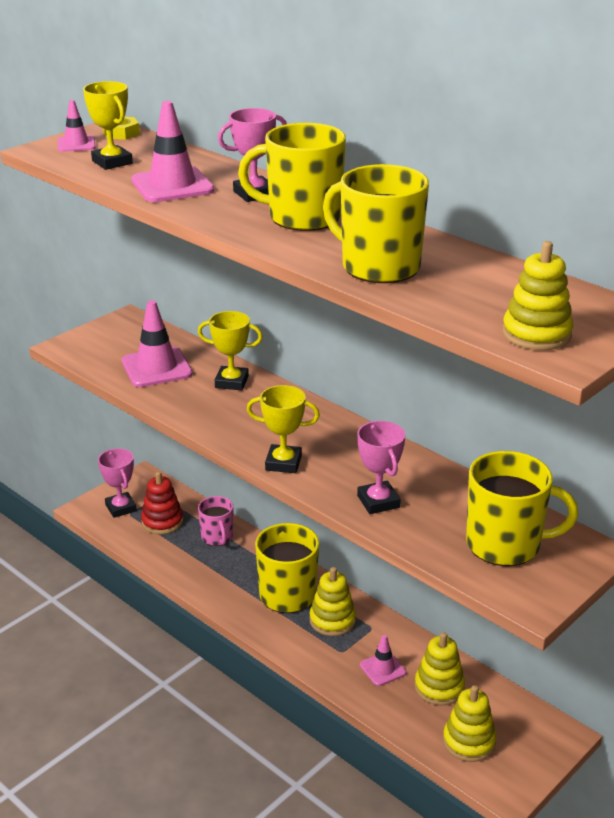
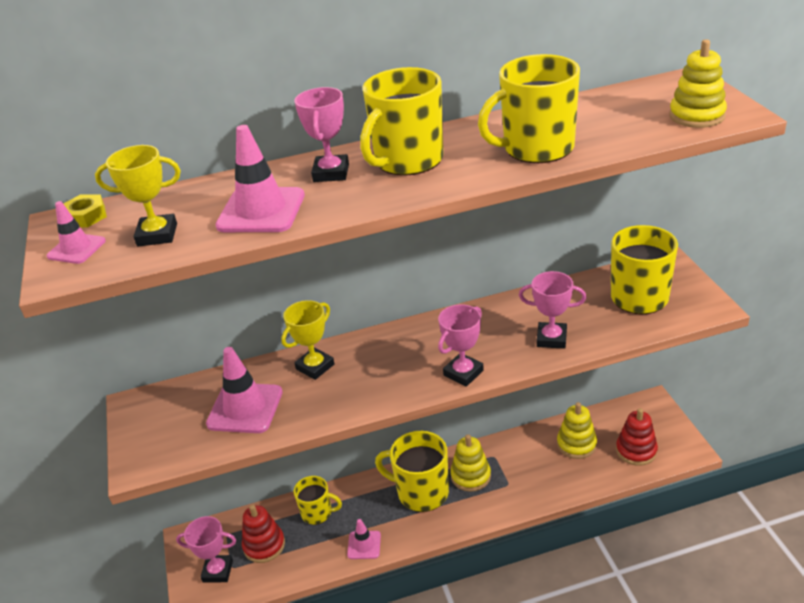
camera: 55 degrees left, 5 degrees up
(217, 537) = (317, 513): pink mug -> yellow mug
(283, 463) = (463, 373): yellow trophy -> pink trophy
(382, 669) = (540, 467): pink traffic cone -> pink traffic cone (364, 545)
(469, 741) = (636, 450): yellow stacking toy -> red stacking toy

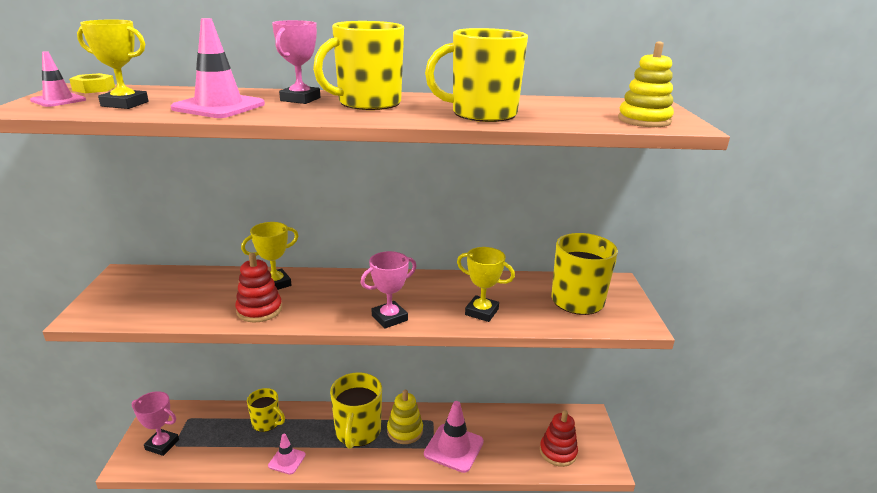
camera: 10 degrees right, 10 degrees down
(245, 408) = (198, 298): pink traffic cone -> pink traffic cone (454, 448)
(264, 545) = (210, 435): red stacking toy -> red stacking toy (259, 310)
(421, 492) = (357, 431): yellow mug -> yellow mug turned 120 degrees counterclockwise
(551, 338) = (481, 312): pink trophy -> yellow trophy
(576, 444) = (507, 431): yellow stacking toy -> none

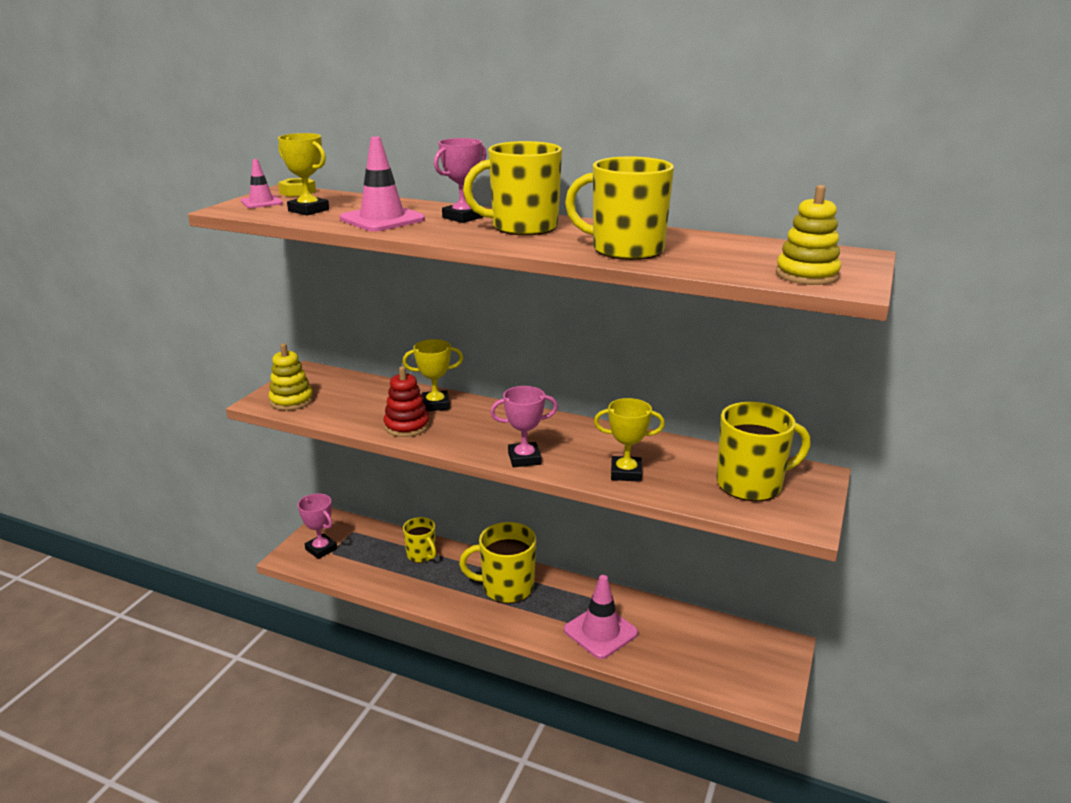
camera: 25 degrees right, 0 degrees up
(287, 460) = (424, 594): pink traffic cone -> none
(357, 431) = (506, 587): yellow mug -> yellow mug turned 60 degrees clockwise
(405, 431) = (556, 600): yellow stacking toy -> yellow stacking toy (291, 401)
(481, 312) = (626, 473): yellow trophy -> yellow trophy turned 45 degrees counterclockwise
(558, 452) = (721, 671): red stacking toy -> none

